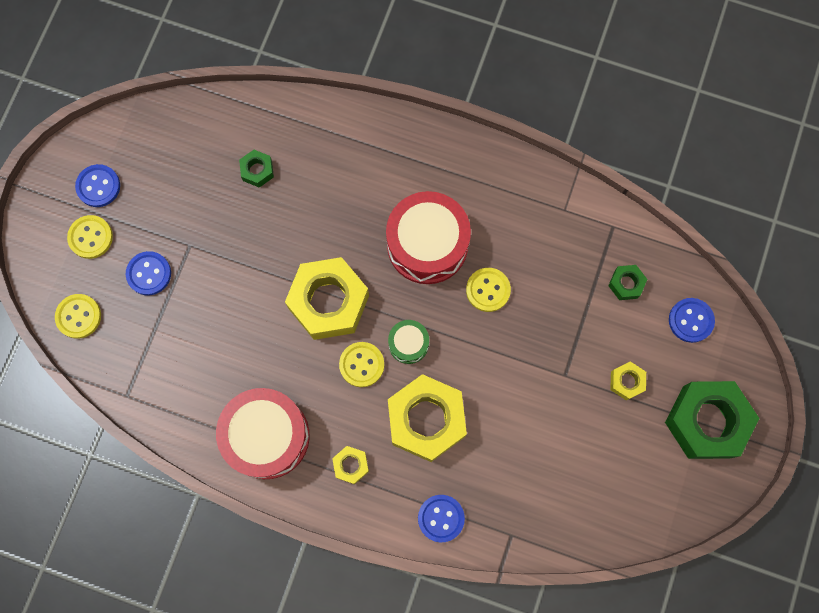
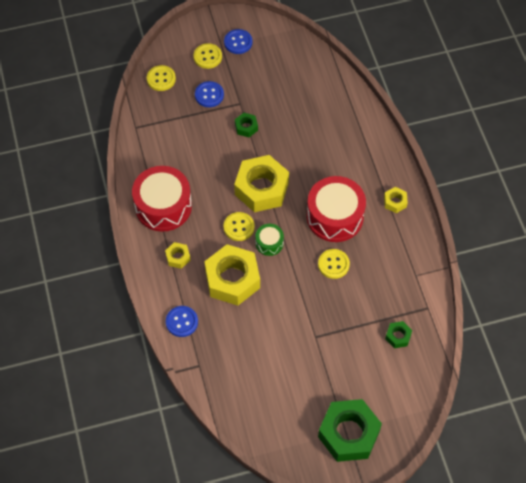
camera: 55 degrees right, 15 degrees down
(257, 171) = (308, 108): green nut -> green nut (246, 127)
(626, 382) = (338, 373): yellow nut -> yellow nut (395, 202)
(690, 320) = (405, 387): blue button -> none

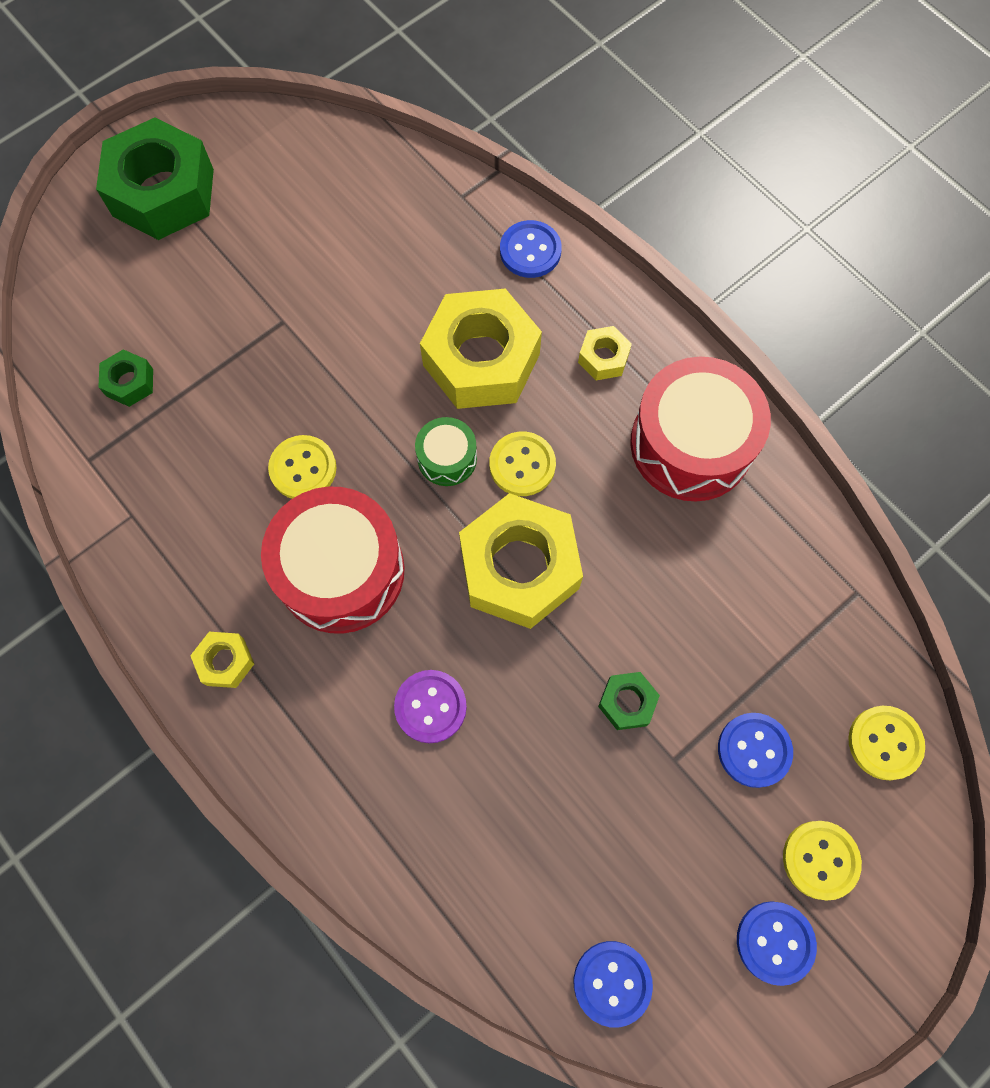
camera: 155 degrees right, 10 degrees up
(298, 53) = (612, 982): none -> blue button
(321, 155) = (430, 707): none -> purple button

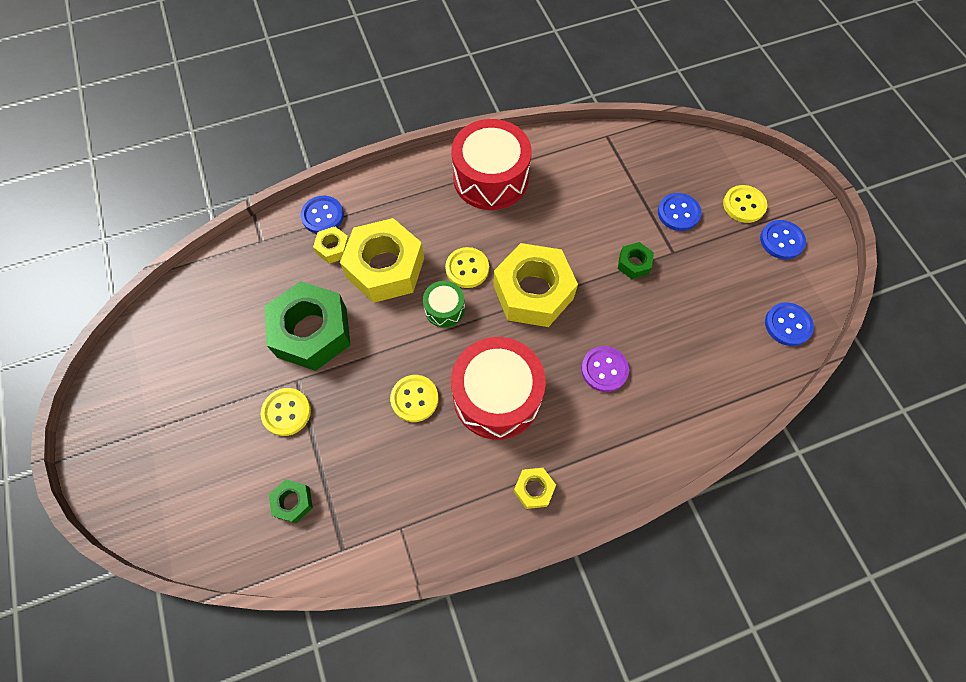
camera: 70 degrees left, 5 degrees down
(163, 192) = (143, 435): green nut -> green nut (312, 332)
(603, 358) = (416, 202): yellow nut -> yellow nut (333, 248)
(884, 743) = (691, 155): yellow button -> yellow button (286, 412)

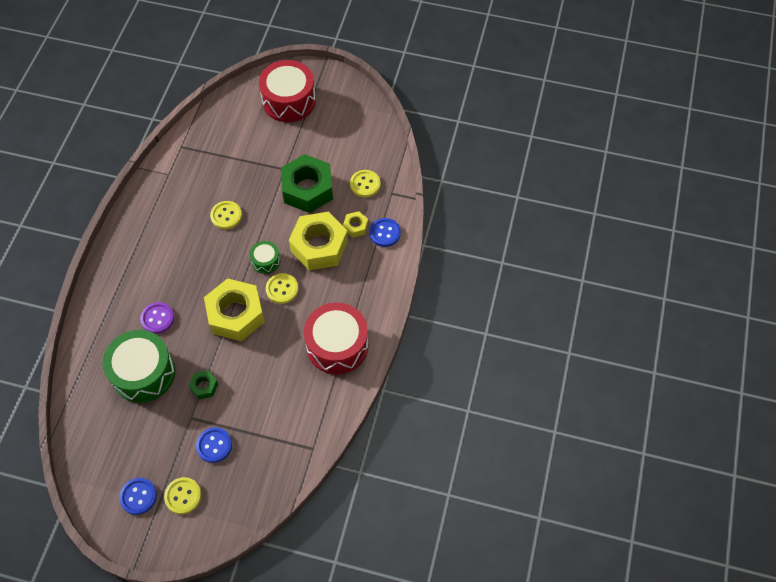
camera: 125 degrees right, 5 degrees down
(286, 412) = (270, 156): yellow button -> yellow button (365, 184)
(293, 502) = (221, 138): green nut -> none
(497, 396) = (192, 255): red drum -> red drum (289, 100)
(534, 489) = (131, 240): yellow nut -> none
(673, 333) = (143, 373): none -> green drum
(787, 325) = (88, 445): blue button -> none

